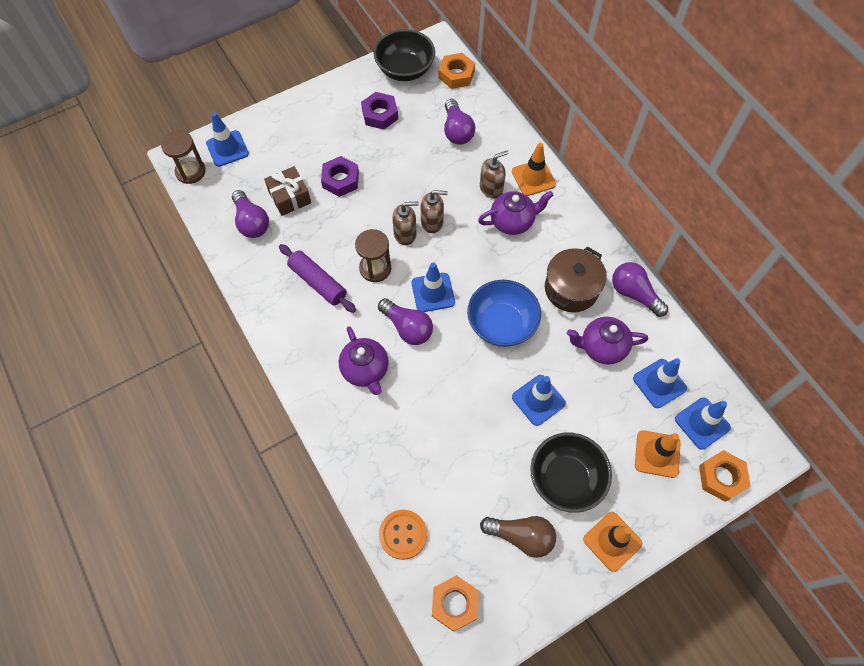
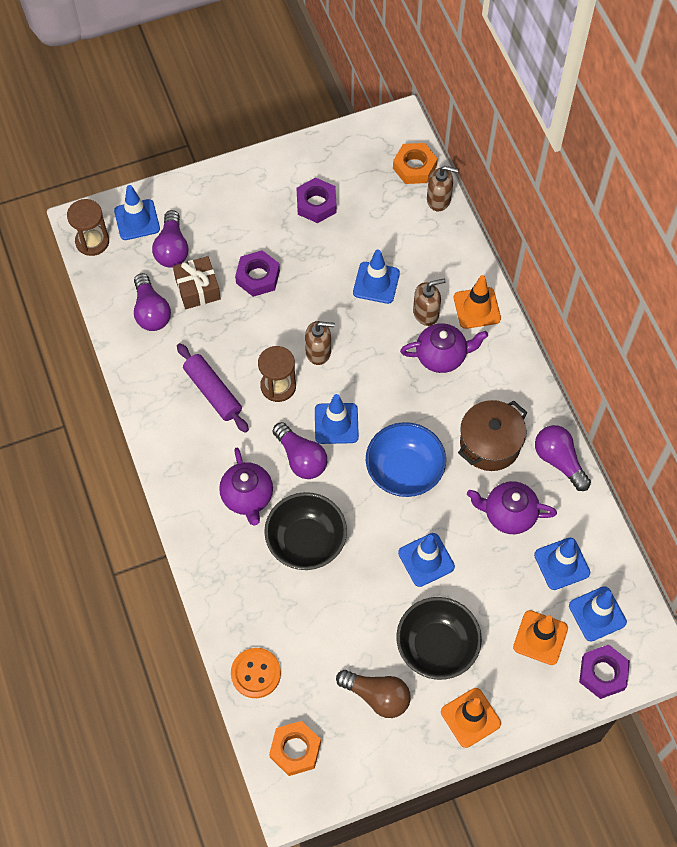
camera: 10 degrees right, 0 degrees up
(405, 70) = (355, 152): black bowl -> black bowl (306, 541)
(432, 222) = (351, 343): brown soap dispenser -> brown soap dispenser (439, 199)
(443, 170) = (376, 283): none -> blue traffic cone
(457, 131) = (401, 237): purple light bulb -> purple light bulb (172, 249)
(721, 477) = (603, 673): orange nut -> purple nut

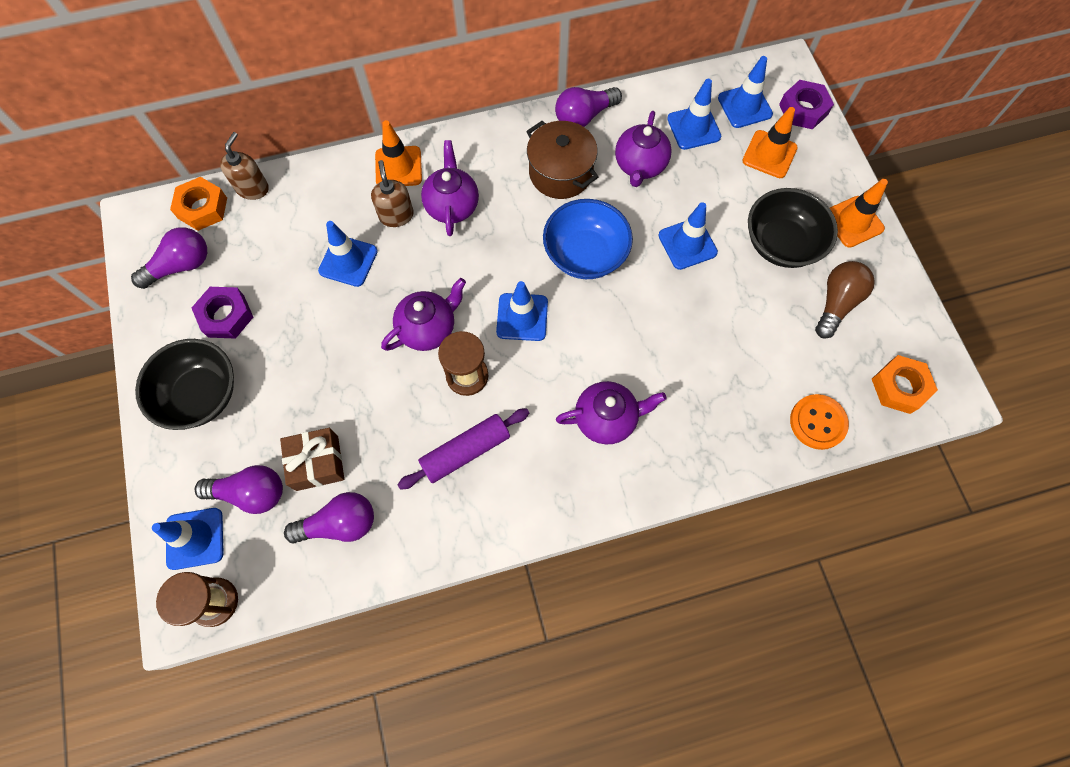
camera: 85 degrees left, 5 degrees up
(258, 277) = (314, 389): purple nut -> none
(301, 458) = (562, 357): purple light bulb -> purple light bulb (181, 266)
(306, 541) = (663, 359): black bowl -> black bowl (201, 395)
(318, 352) = (428, 328): brown soap dispenser -> purple teapot

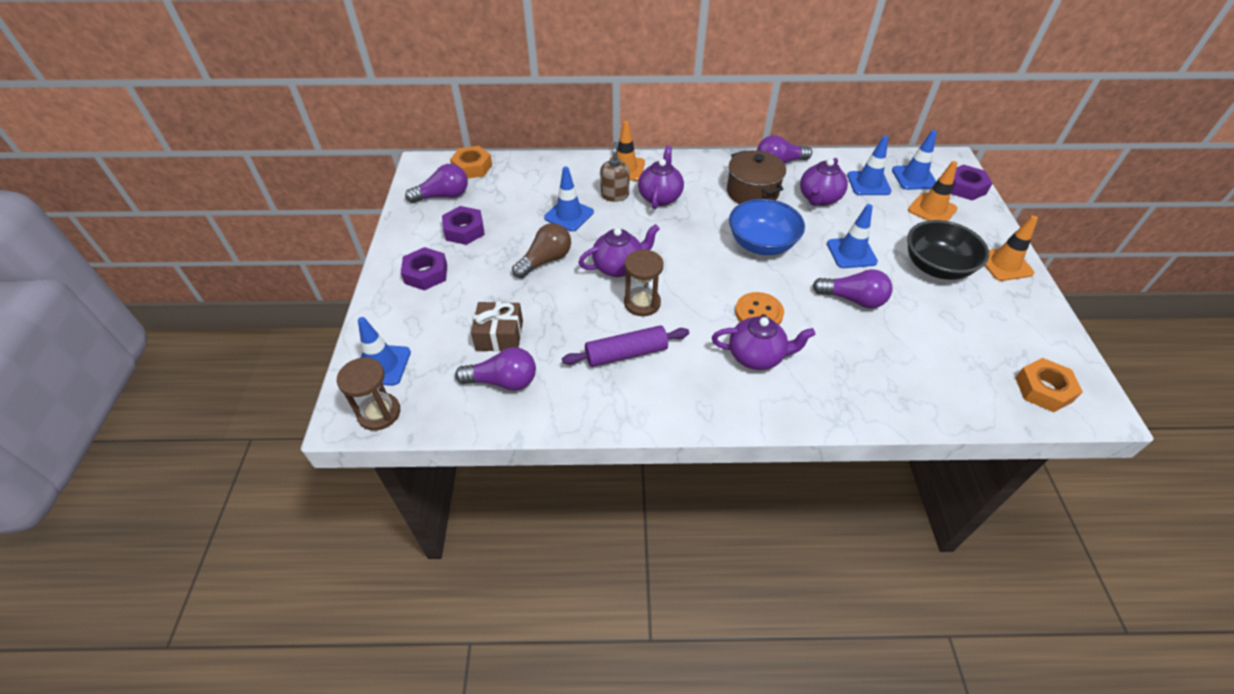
camera: 15 degrees right, 20 degrees down
(201, 395) = (426, 273): black bowl -> purple nut
(251, 493) = (439, 344): purple light bulb -> purple light bulb (853, 299)
(252, 188) = (512, 162): brown soap dispenser -> none
(522, 317) = (698, 274): blue traffic cone -> none
(817, 422) = (958, 400): orange button -> orange button (759, 313)
(836, 303) = (984, 316): brown light bulb -> brown light bulb (545, 260)

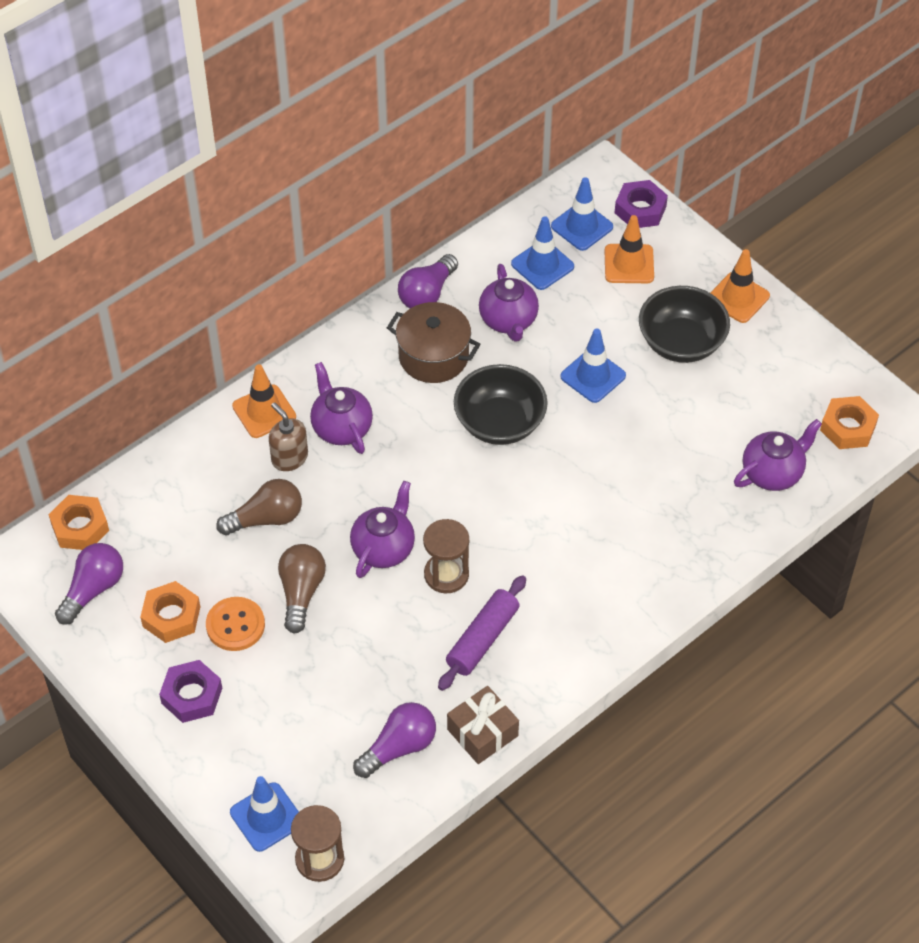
camera: 40 degrees left, 5 degrees up
(464, 230) = (171, 616): purple nut -> orange nut
(499, 335) = (346, 706): brown gift -> brown gift (482, 732)
(569, 215) = (266, 518): blue traffic cone -> brown light bulb
(756, 356) = (598, 559): purple teapot -> purple teapot (773, 473)
(759, 313) = (563, 509): orange button -> orange button (235, 625)
(761, 244) = (499, 423): blue bowl -> black bowl
(853, 299) = (634, 434): purple light bulb -> none

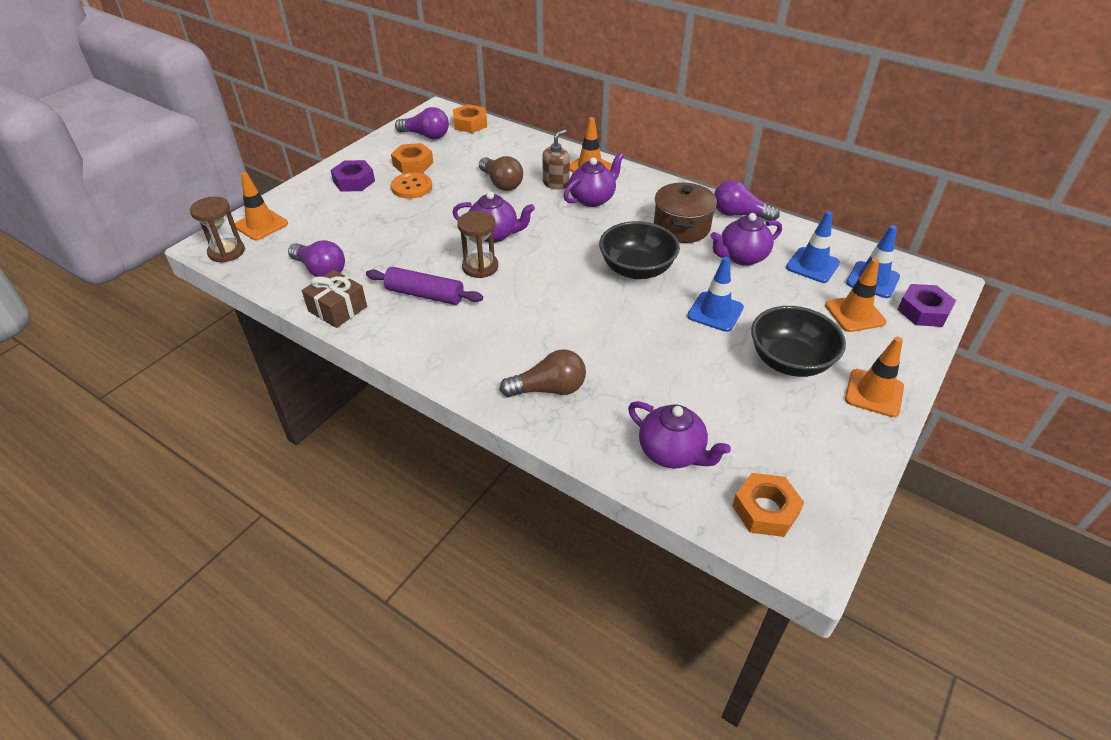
camera: 75 degrees right, 10 degrees down
(266, 817) = (261, 225): blue traffic cone -> orange traffic cone
(301, 592) = (445, 207): brown light bulb -> brown light bulb (549, 389)

